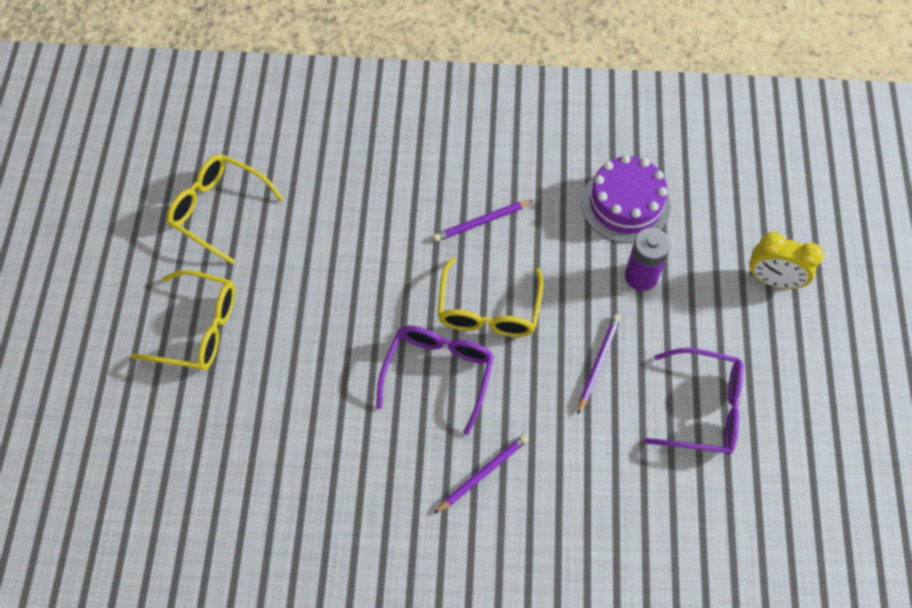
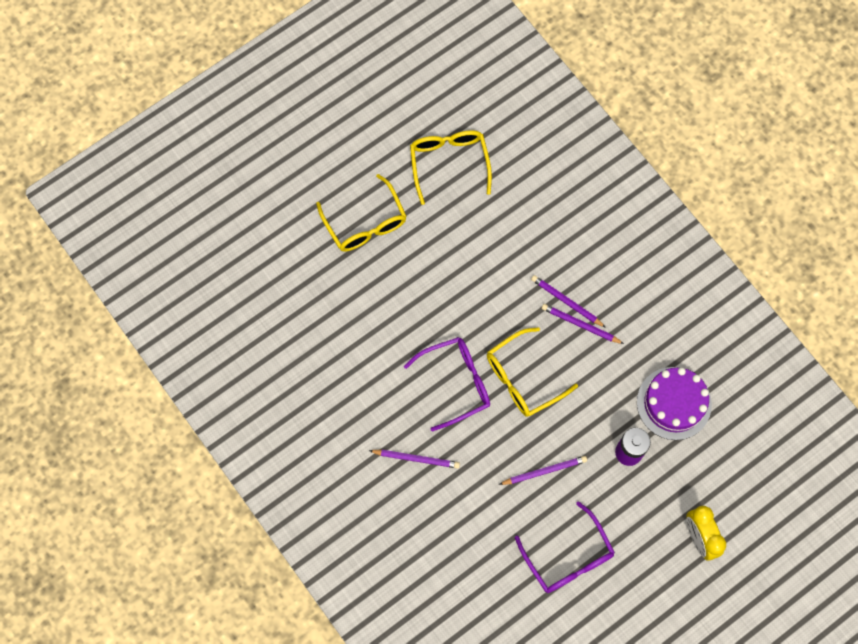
camera: 50 degrees right, 10 degrees up
(449, 216) = (566, 302): none -> purple pencil

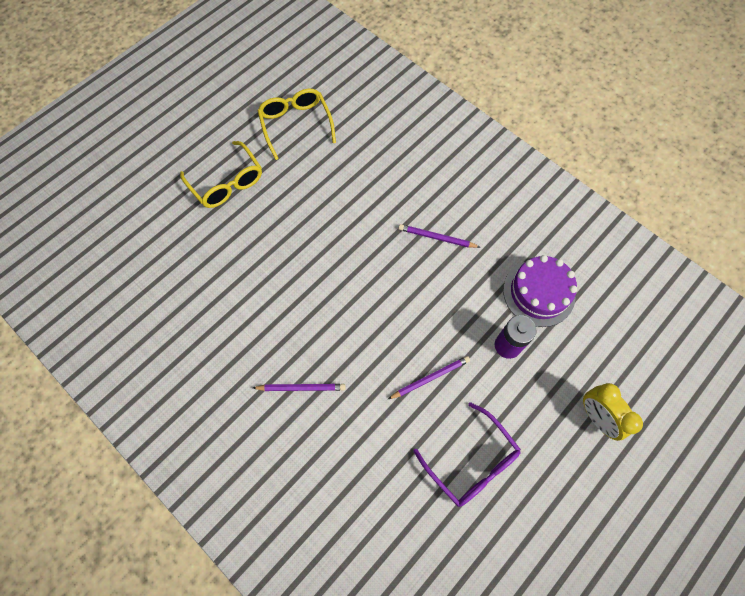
camera: 10 degrees left, 5 degrees down
(456, 383) = (330, 308): purple glasses -> none
(522, 378) = (392, 294): yellow glasses -> none
(566, 302) = (420, 220): purple pencil -> none

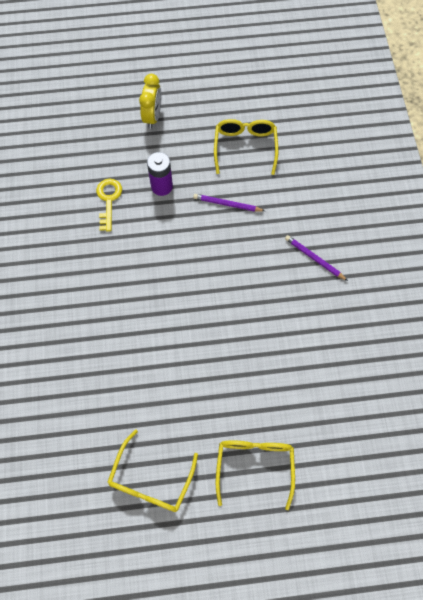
camera: 140 degrees left, 0 degrees up
(437, 238) = (135, 286): purple pencil -> none
(472, 462) = (245, 147): purple glasses -> yellow glasses
(538, 293) = (108, 200): purple cake -> yellow key

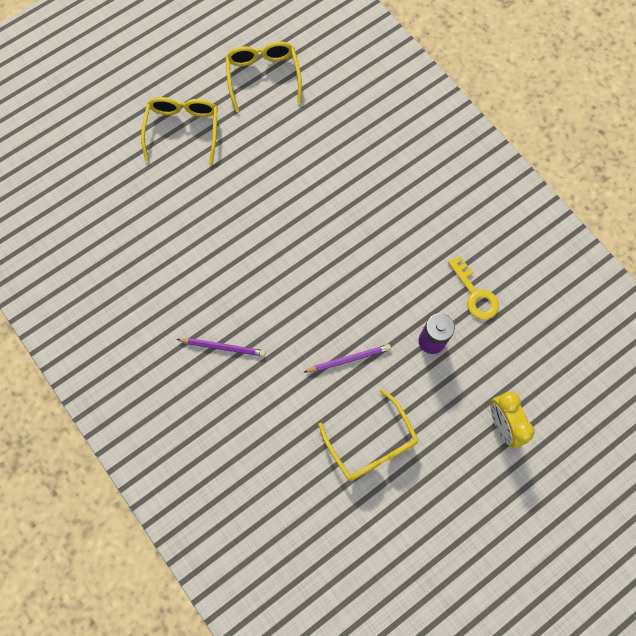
camera: 150 degrees right, 5 degrees up
(254, 465) = (183, 129): yellow glasses -> yellow glasses turned 150 degrees counterclockwise

